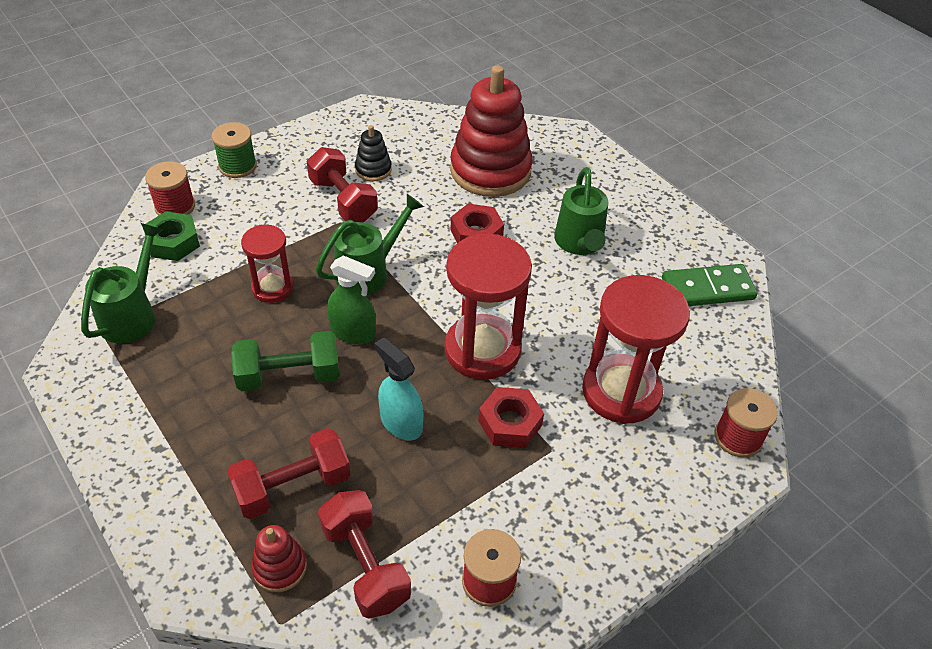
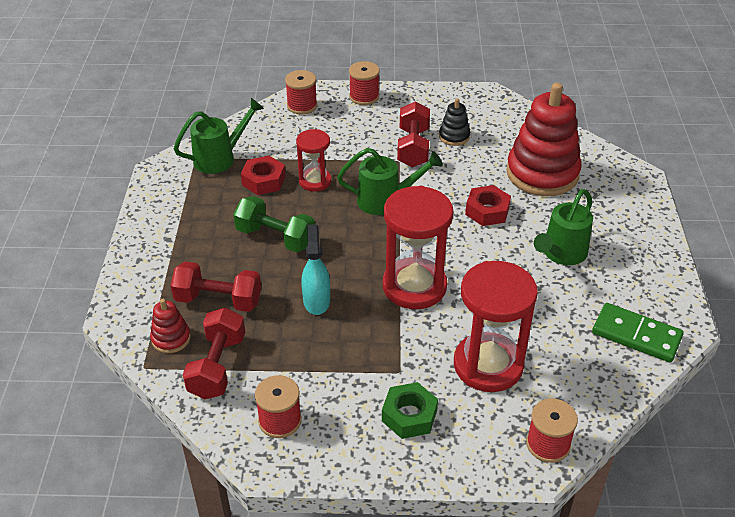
camera: 40 degrees right, 5 degrees down
(173, 242) = (281, 127): green nut -> green nut (409, 415)
(237, 166) = (364, 97): green spool -> red spool
(353, 332) = (339, 232): green spray bottle -> none
(510, 423) = (387, 340): red nut -> red nut (263, 180)

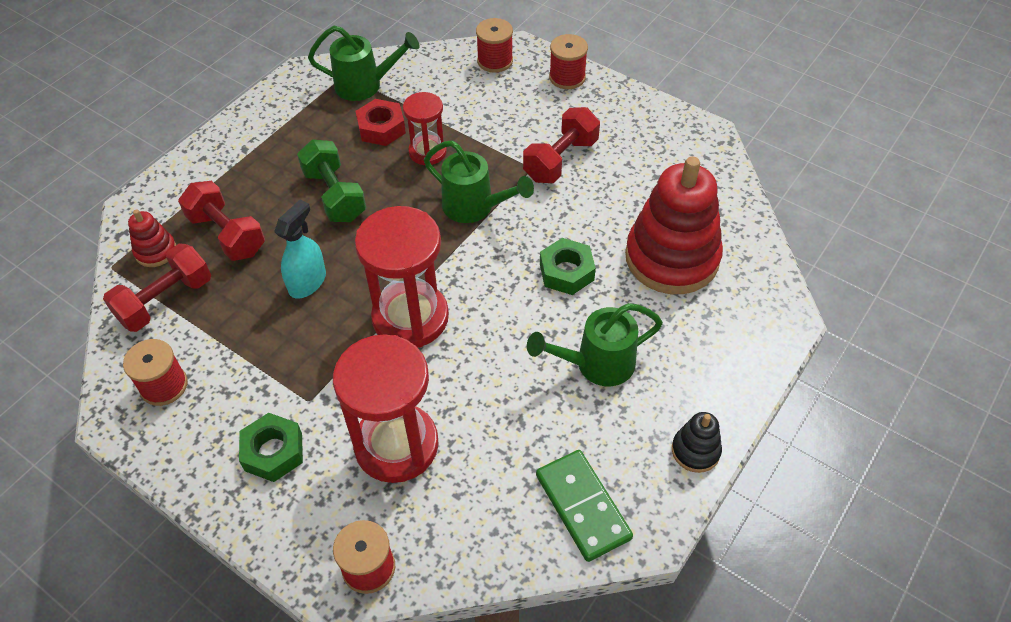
camera: 35 degrees right, 10 degrees up
(454, 136) = (617, 167): black stacking toy -> black stacking toy (695, 451)
(487, 211) = (566, 272): red nut -> green nut

